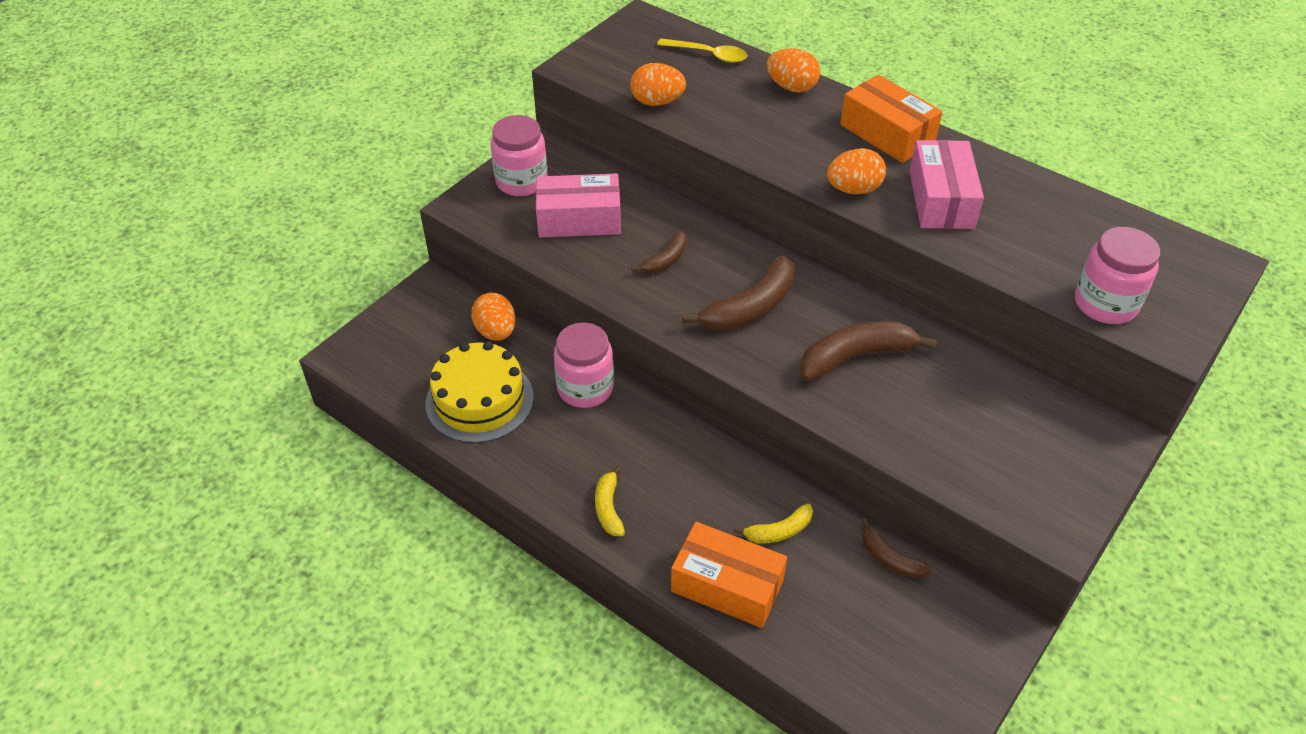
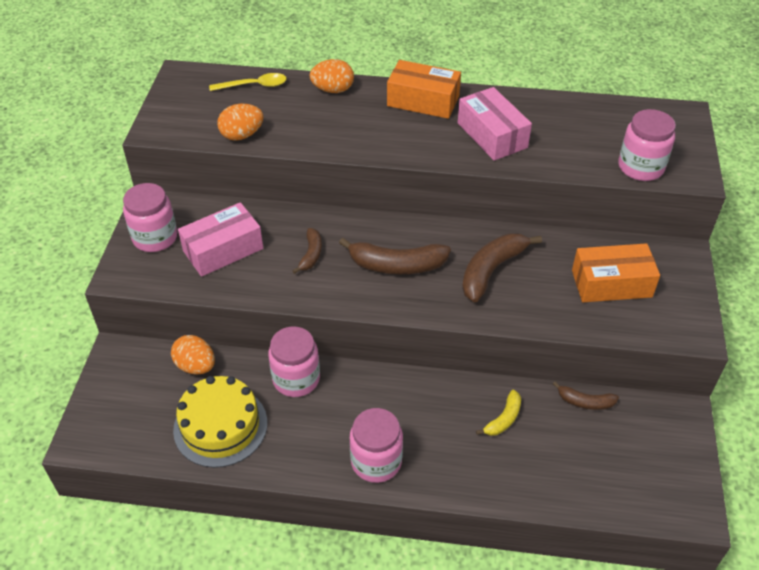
camera: 30 degrees left, 0 degrees up
(608, 508) = (376, 461): yellow banana -> pink jar
(727, 586) = (496, 476): orange box -> orange box (611, 284)
(750, 308) = (396, 265): brown banana -> brown banana turned 75 degrees clockwise
(853, 189) = (430, 150): orange egg -> none

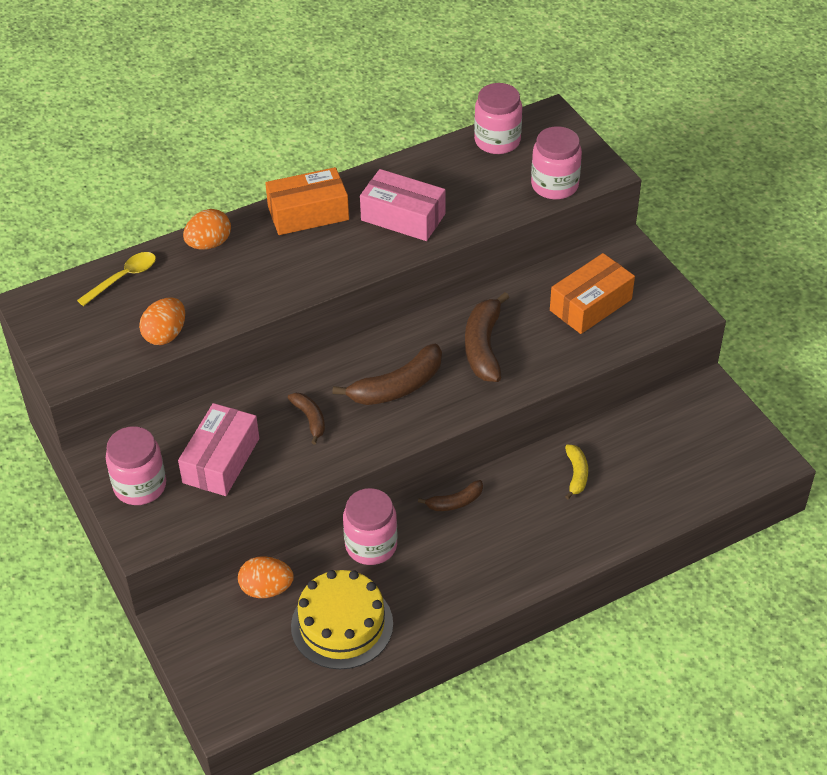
camera: 35 degrees left, 0 degrees up
(376, 461) = (504, 571): pink jar -> pink jar (497, 141)
(585, 402) = (628, 422): brown banana -> brown banana (455, 502)

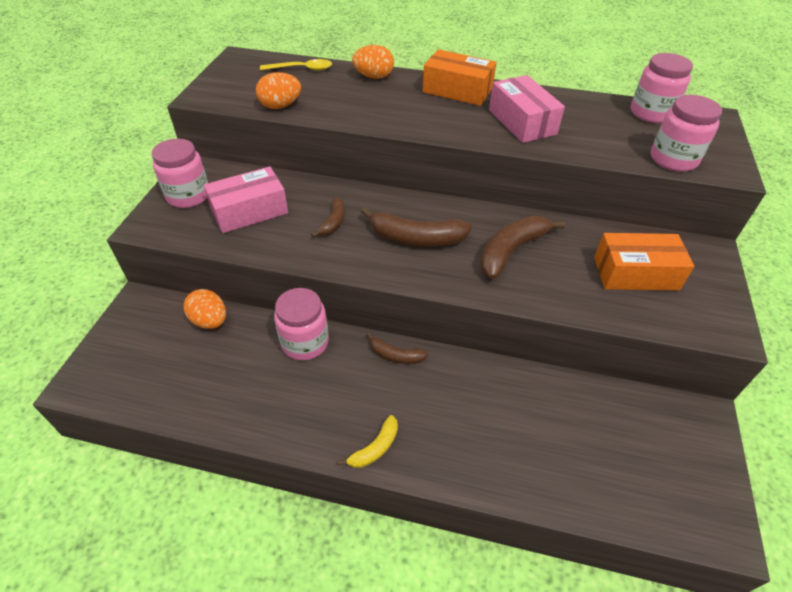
camera: 40 degrees right, 0 degrees up
(342, 625) = (220, 383): yellow cake -> none
(576, 474) = (512, 403): yellow banana -> yellow banana (375, 448)

